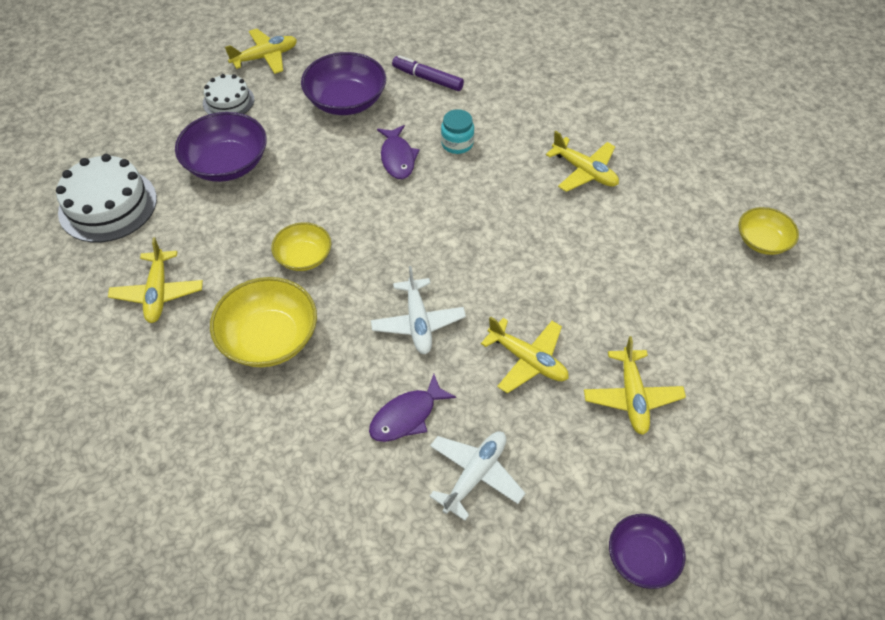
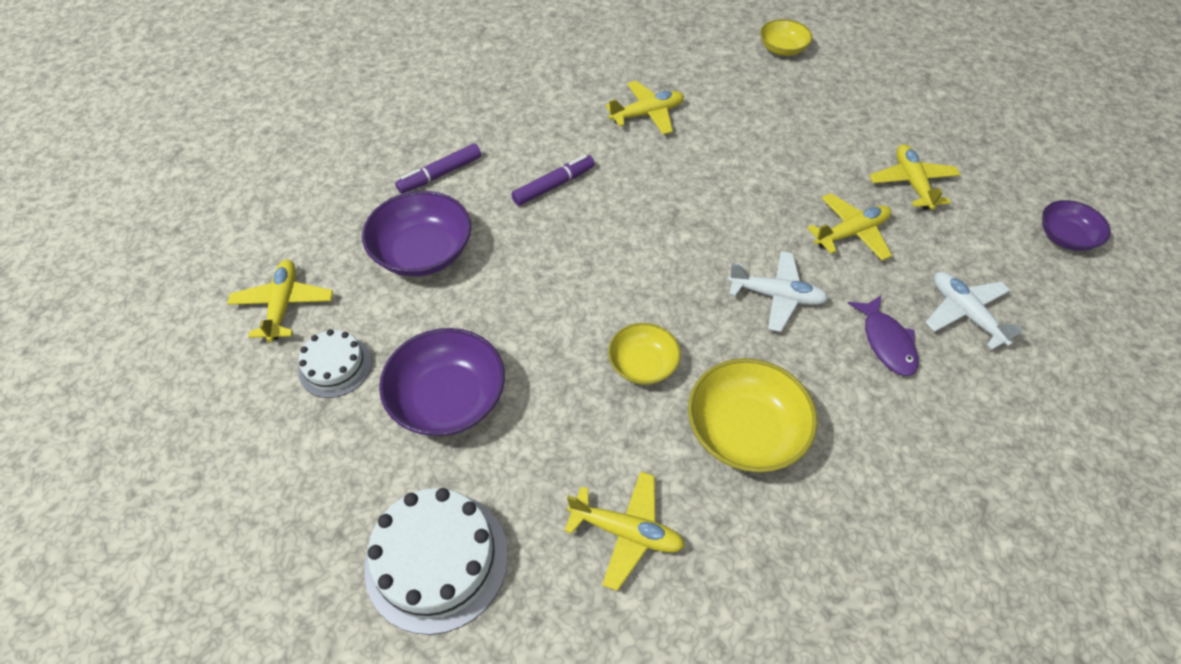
camera: 65 degrees left, 0 degrees up
(397, 158) = (543, 238): purple fish -> none
(457, 144) = (553, 185): turquoise jar -> purple marker
(632, 397) = (912, 183): yellow plane -> yellow plane turned 120 degrees counterclockwise

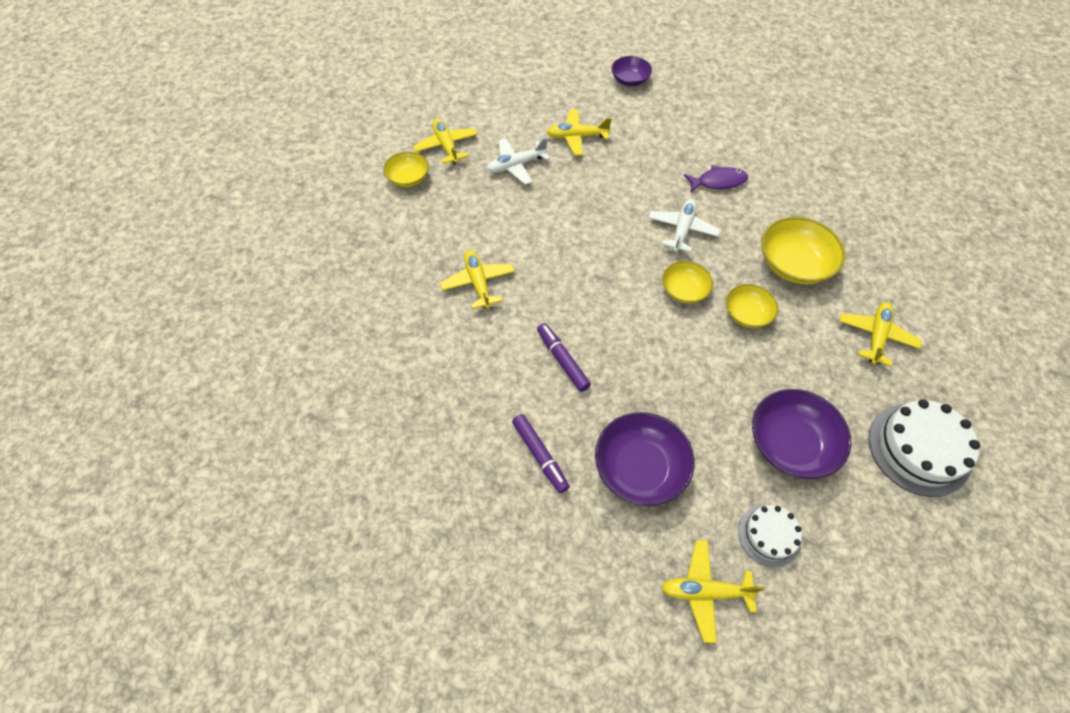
camera: 85 degrees left, 5 degrees up
(670, 296) = (684, 290): none -> yellow bowl
(851, 233) = (624, 179): yellow plane -> yellow plane (446, 146)
(965, 314) = (693, 140): white plane -> white plane (516, 165)

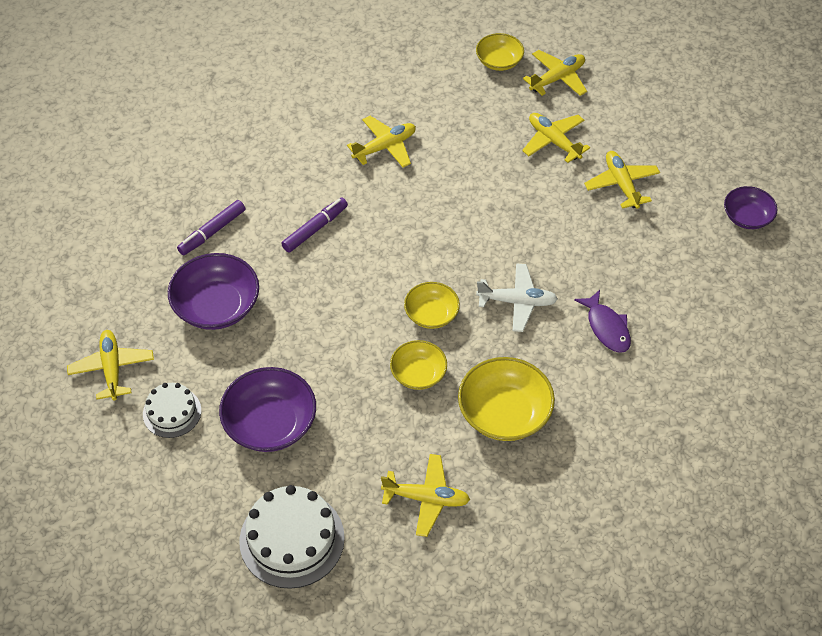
camera: 75 degrees right, 5 degrees down
(516, 165) = (553, 141): white plane -> yellow plane

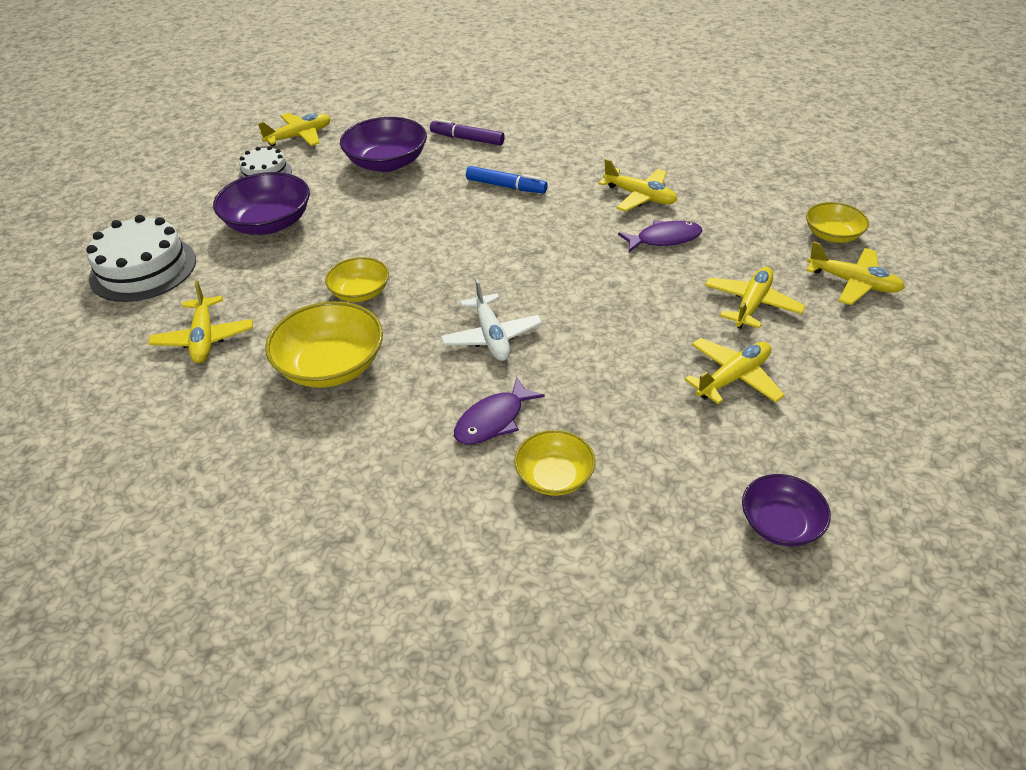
camera: 70 degrees right, 10 degrees down
(315, 229) = (506, 186): purple marker -> blue marker
(431, 314) = (441, 281): yellow bowl -> yellow bowl (554, 476)
(451, 155) = (664, 239): none -> purple fish

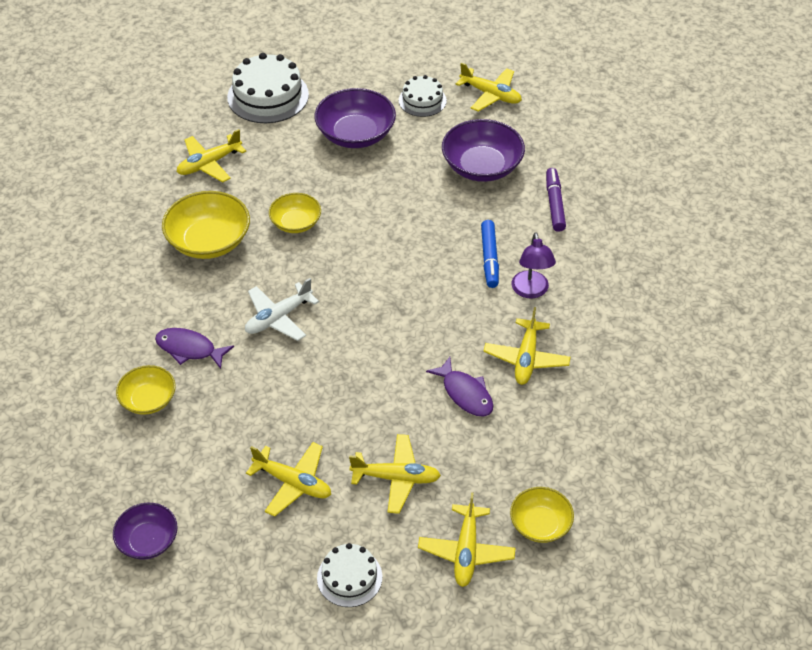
camera: 65 degrees right, 5 degrees up
(562, 175) = (531, 291): none -> purple lamp
(869, 365) = (349, 577): none -> white cake

